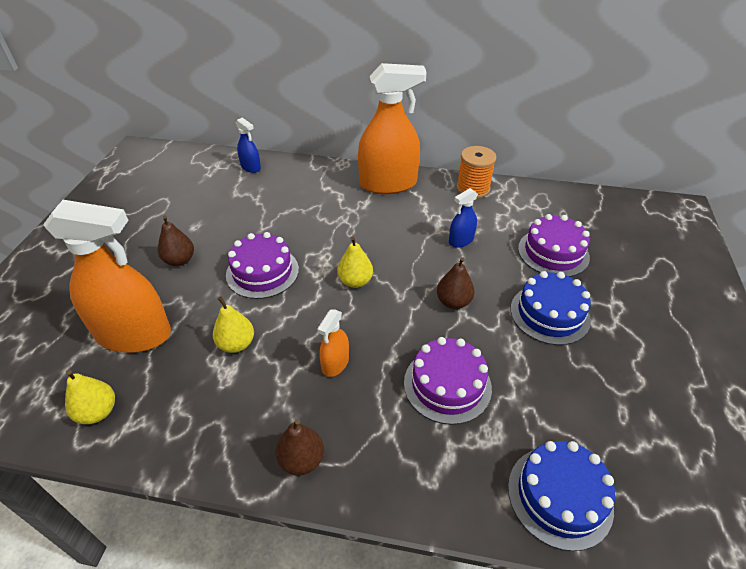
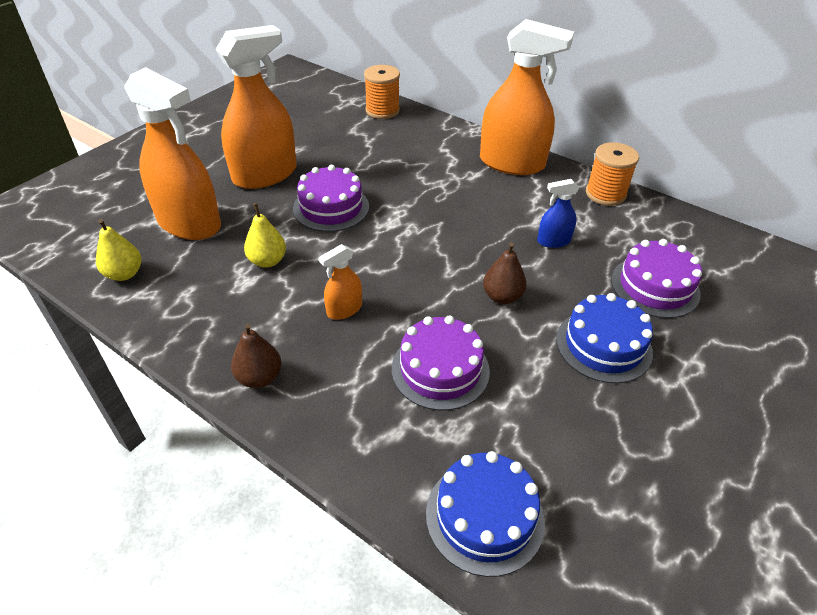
camera: 25 degrees right, 0 degrees up
(179, 260) = (265, 174): brown pear -> orange spray bottle
(251, 167) = (382, 110): blue spray bottle -> orange spool
(355, 281) = (413, 244): yellow pear -> none

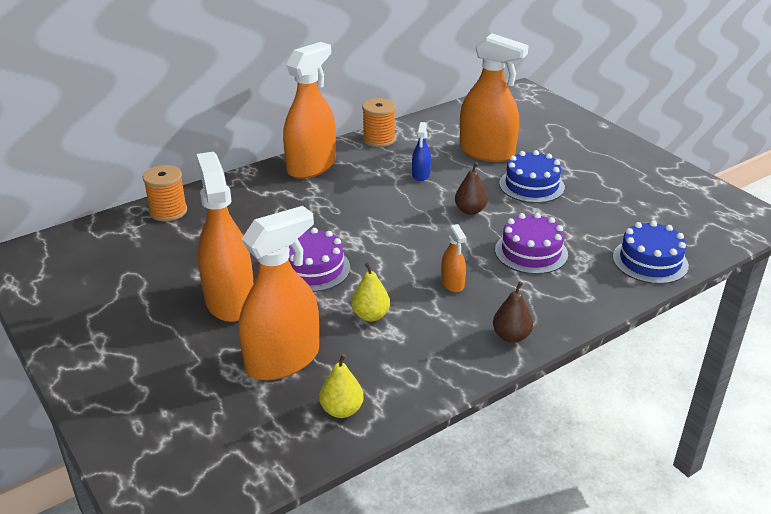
camera: 70 degrees left, 10 degrees down
(655, 286) = (486, 152): purple cake -> orange spray bottle

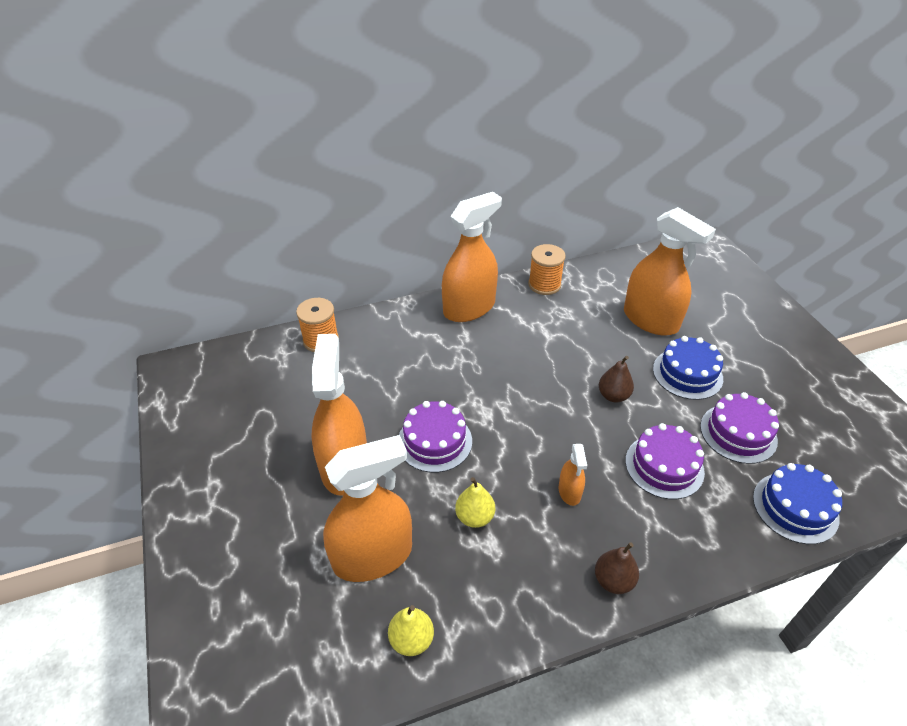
camera: 15 degrees right, 10 degrees up
(421, 175) = (574, 338): blue spray bottle -> none
(588, 219) = (738, 433): none -> purple cake

